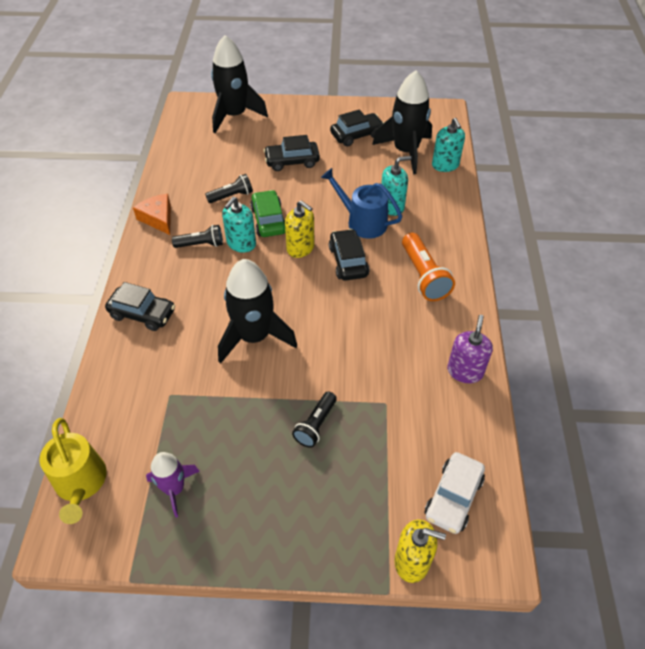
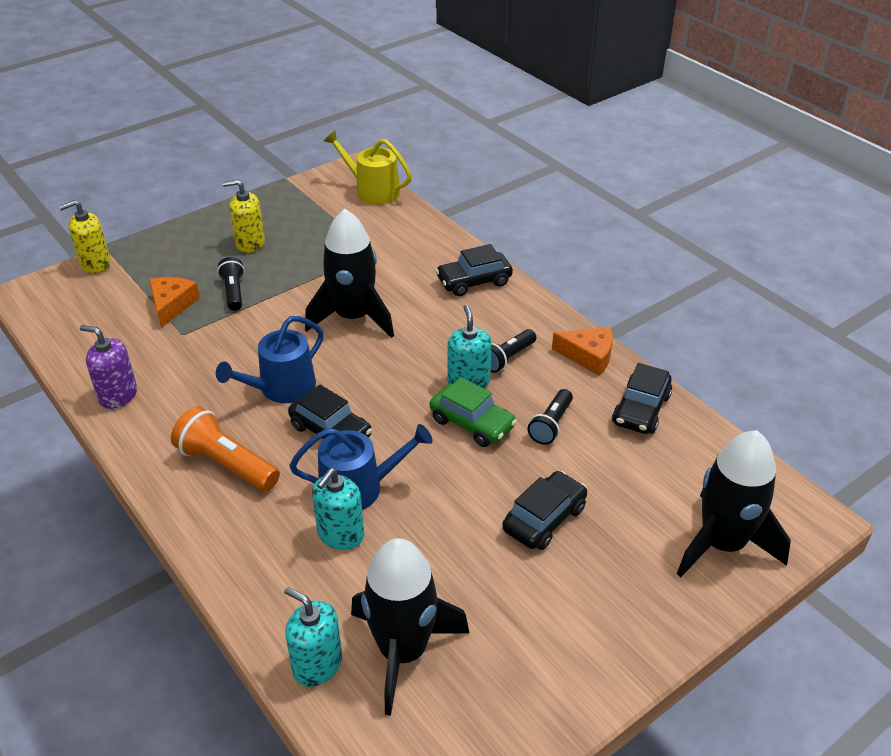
camera: 140 degrees right, 10 degrees down
(174, 489) = (305, 217): purple rocket -> none
(300, 248) = (399, 414): yellow soap dispenser -> yellow soap dispenser (250, 243)
(352, 308) = (282, 388): none -> blue watering can
(356, 135) = (510, 633): black car -> black car (641, 409)
(374, 444) = (172, 305): none -> orange cheese
(453, 497) = (80, 307): white car -> none
(465, 371) = (118, 395): purple soap dispenser -> purple soap dispenser turned 135 degrees clockwise

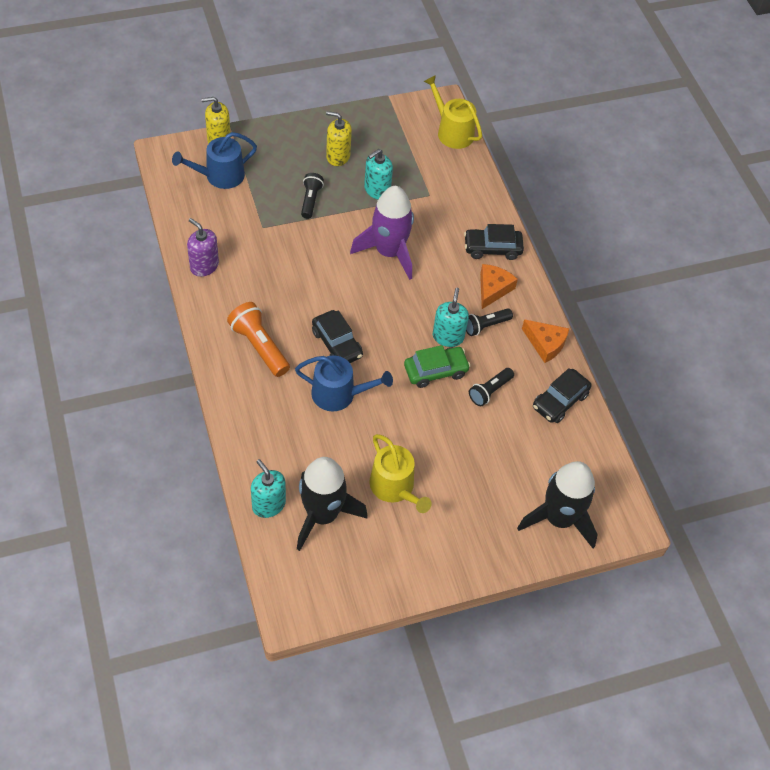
camera: 15 degrees right, 15 degrees up
(172, 305) = (263, 198): orange cheese -> orange cheese (493, 289)
(282, 388) = (316, 297): blue watering can -> blue watering can (220, 176)
(340, 534) = (314, 423): turquoise soap dispenser -> turquoise soap dispenser (377, 190)
(353, 317) = (389, 252): black rocket -> purple rocket
(472, 423) = (435, 371): green car -> green car turned 75 degrees counterclockwise
(488, 579) = (395, 487): none -> yellow watering can
(544, 519) = (450, 459): black car -> none

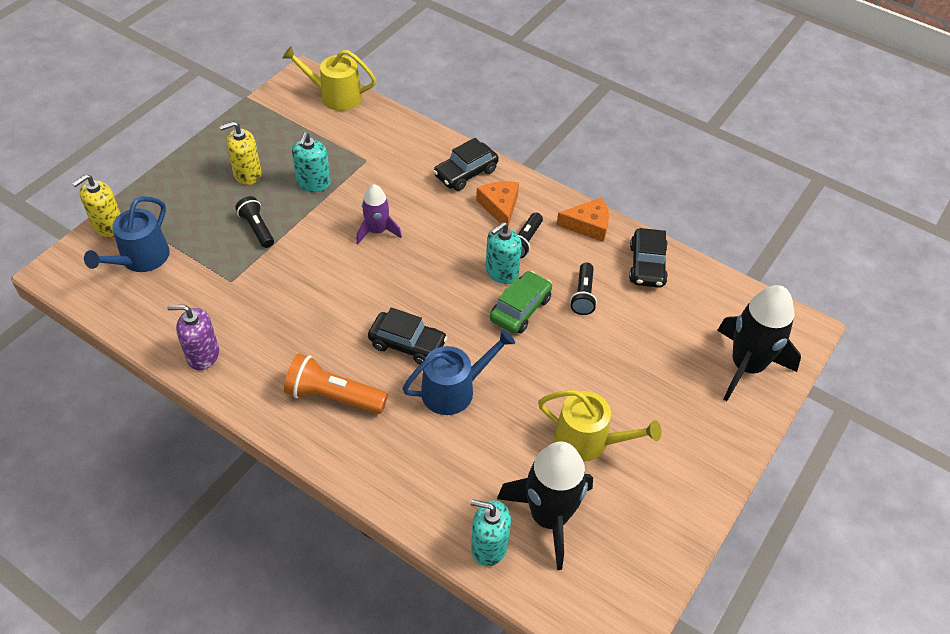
camera: 35 degrees left, 5 degrees down
(389, 252) = (377, 231): purple rocket -> purple rocket, size x0.57
(448, 337) = (501, 272): turquoise soap dispenser -> turquoise soap dispenser turned 105 degrees counterclockwise

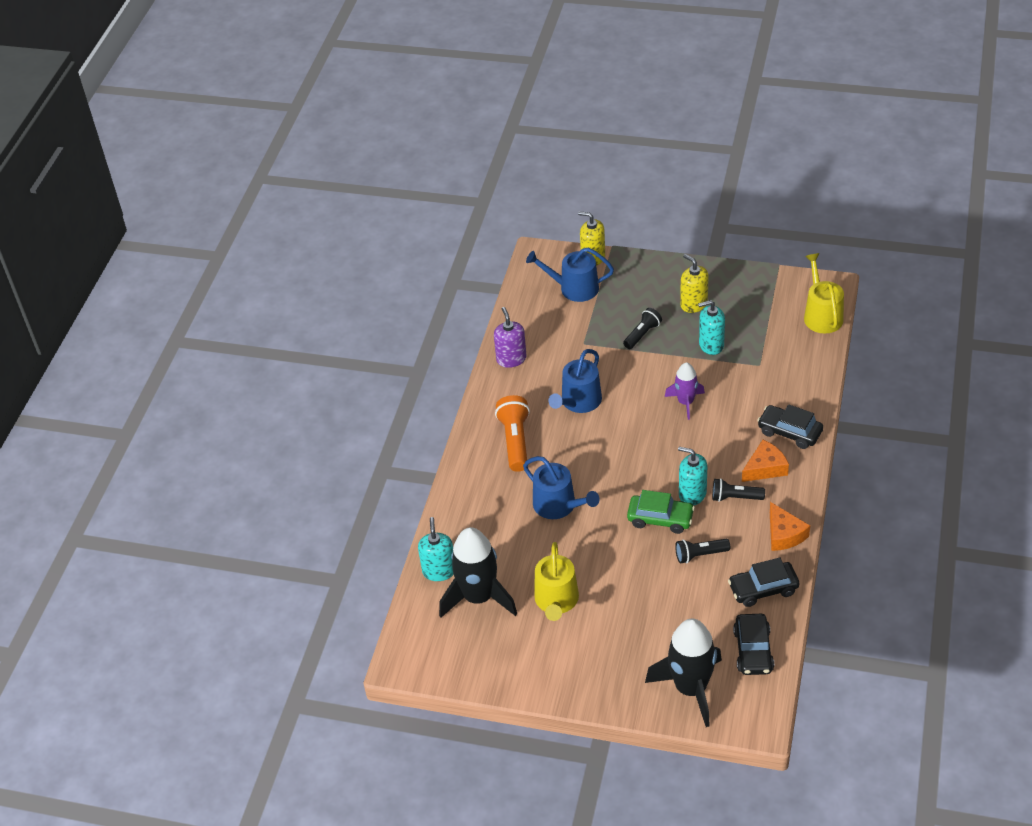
camera: 75 degrees right, 5 degrees down
(315, 317) = (579, 402): none -> blue watering can
(407, 344) = (585, 463): black car -> black car (753, 650)

